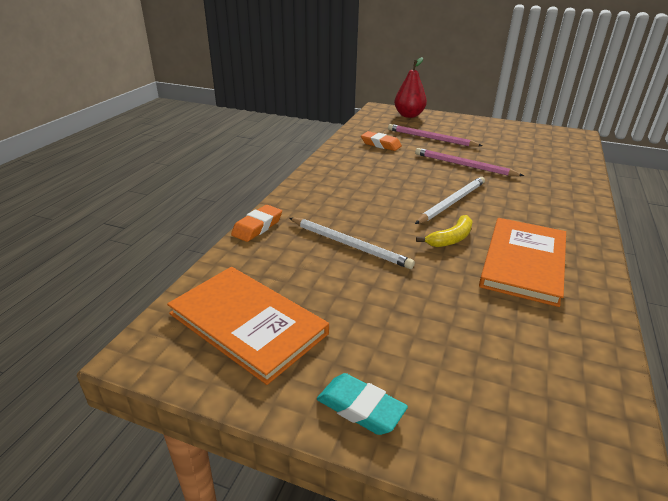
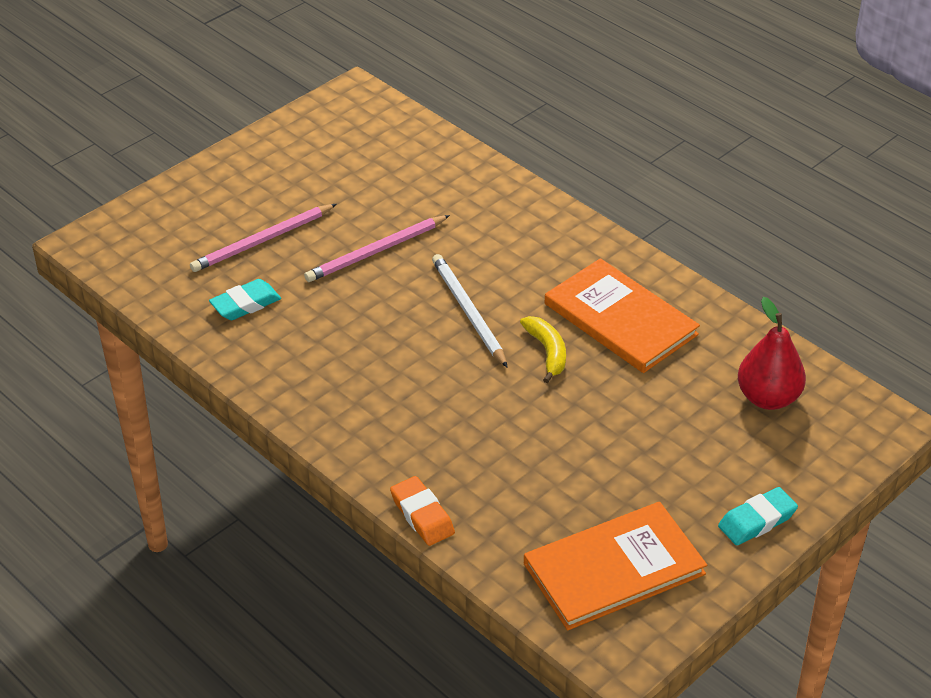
camera: 65 degrees left, 10 degrees up
(349, 245) = (512, 442): white pencil -> none
(380, 144) = (245, 304): orange eraser -> turquoise eraser
(409, 115) = (149, 223): red pear -> red pear (768, 398)

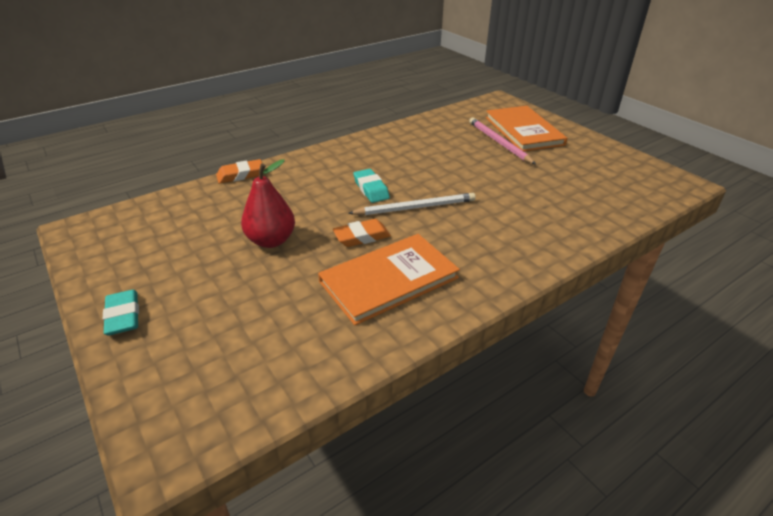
camera: 100 degrees right, 5 degrees down
(245, 304) = (439, 135): turquoise eraser -> turquoise eraser (371, 189)
(376, 252) = (486, 178): pink pencil -> none
(547, 352) = (362, 237): yellow banana -> orange eraser
(614, 569) = (142, 237): orange book -> orange book (523, 131)
(768, 398) = (252, 357): red pear -> red pear (271, 240)

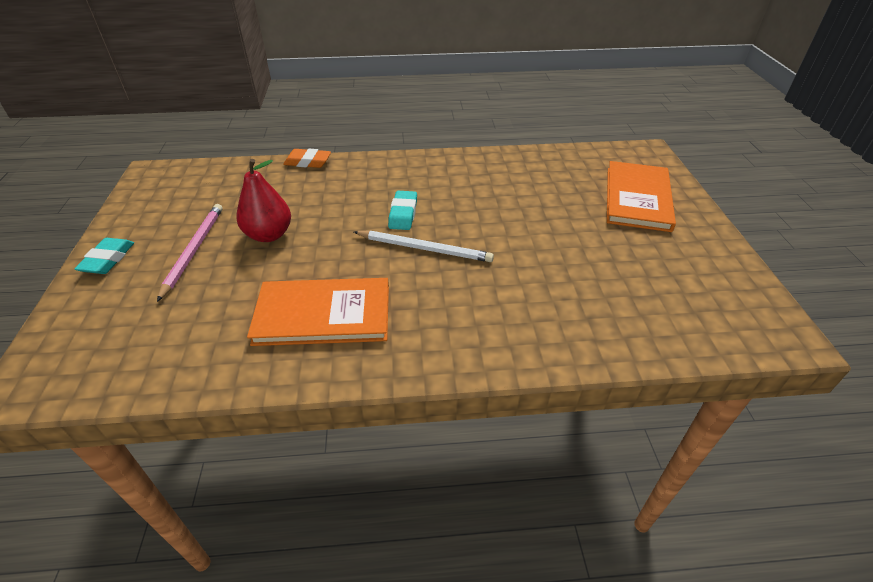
camera: 30 degrees right, 5 degrees up
(362, 237) = (345, 260): orange eraser -> none
(499, 142) = (591, 204): pink pencil -> pink pencil (194, 250)

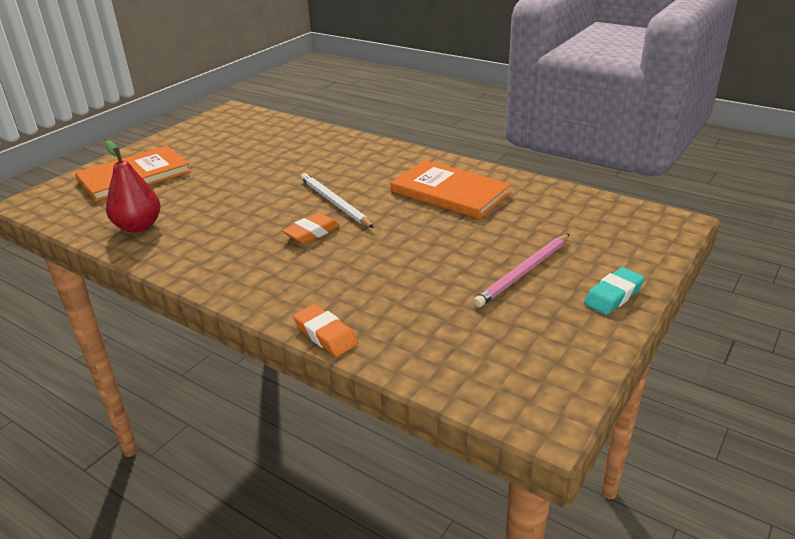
camera: 140 degrees left, 10 degrees down
(269, 235) = (445, 260): red pear -> red pear (138, 227)
(403, 214) = (312, 232): turquoise eraser -> orange eraser

